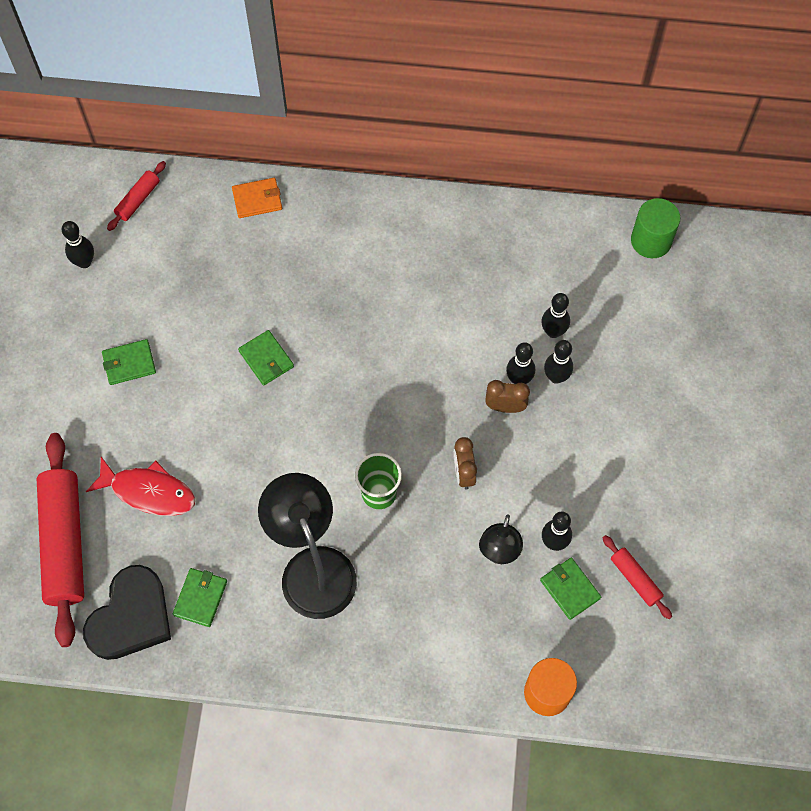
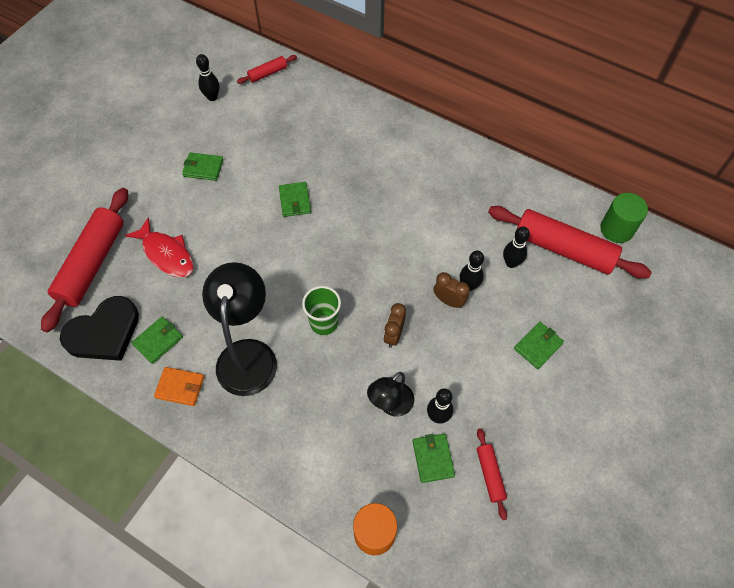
camera: 25 degrees right, 5 degrees down
(257, 199) = (345, 100): orange wallet -> orange wallet (180, 387)
(556, 377) = (498, 295): black bowling pin -> none
(603, 290) = (563, 249): none -> red rolling pin
(624, 417) = (538, 346): none -> green wallet

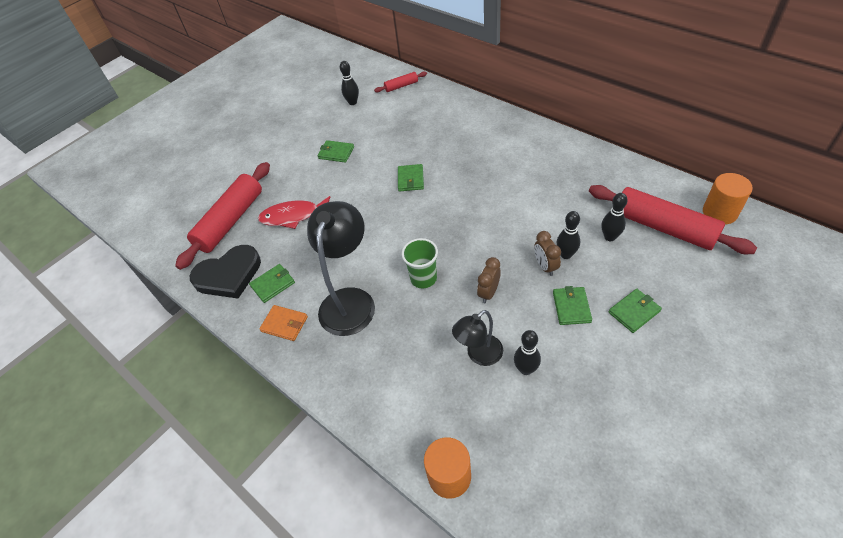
camera: 15 degrees right, 10 degrees down
(166, 254) = (293, 216): red fish -> red fish turned 120 degrees clockwise
(433, 458) = (517, 408): green wallet -> green wallet (571, 307)
(449, 301) = (545, 266): brown clock -> brown clock turned 150 degrees counterclockwise
(490, 474) = (576, 430): red rolling pin -> none
(616, 229) = (719, 212): green cylinder -> orange cylinder

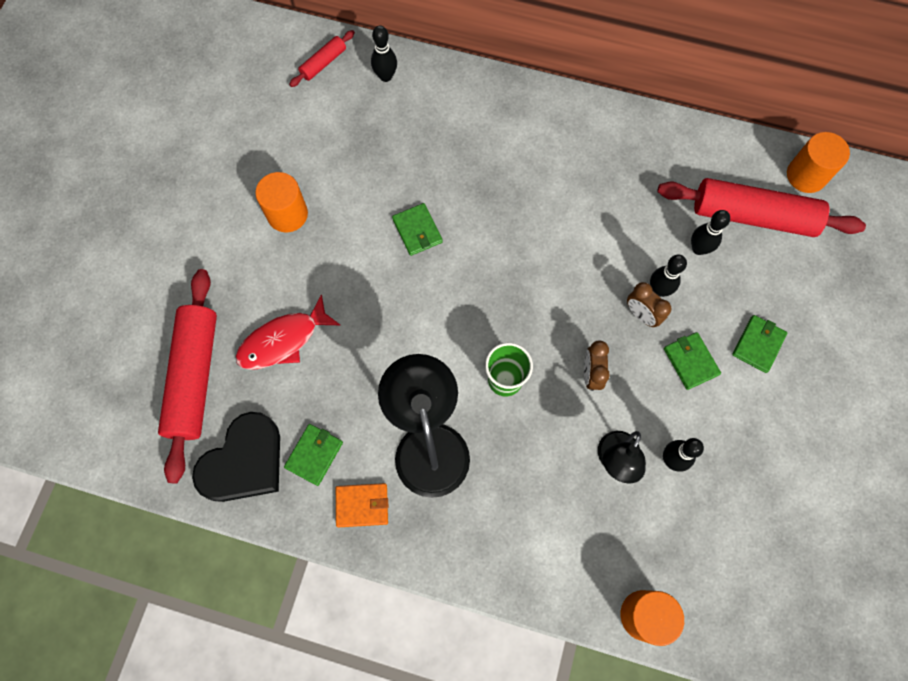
camera: 30 degrees left, 20 degrees up
(336, 153) = (287, 214): green wallet -> orange cylinder
(352, 102) = (263, 113): black bowling pin -> black bowling pin (386, 76)

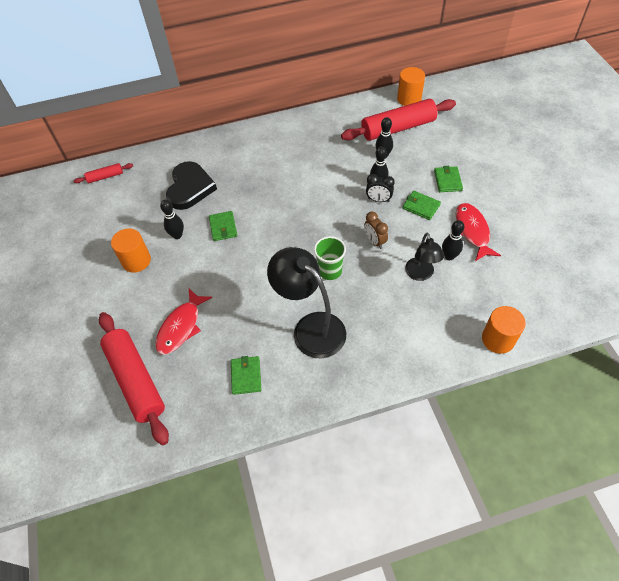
camera: 30 degrees left, 15 degrees down
(244, 462) = (203, 407): black heart -> black heart (190, 188)
(323, 63) = (105, 177): red rolling pin -> red rolling pin turned 60 degrees clockwise
(362, 505) = (296, 385): orange wallet -> none
(386, 76) = (148, 165): black bowling pin -> black bowling pin (177, 235)
(417, 231) = (223, 227): green wallet -> green wallet turned 45 degrees clockwise
(641, 315) = (378, 200): brown clock -> black clock
(731, 443) = (472, 231): none -> red fish

